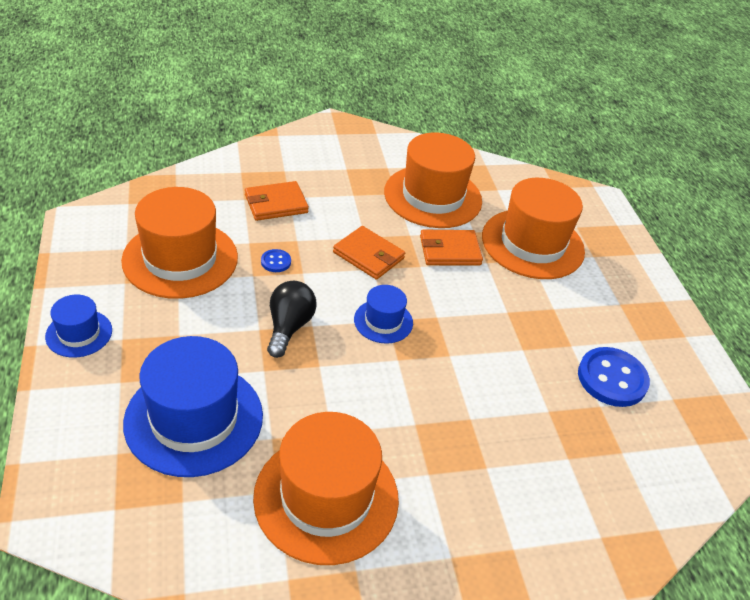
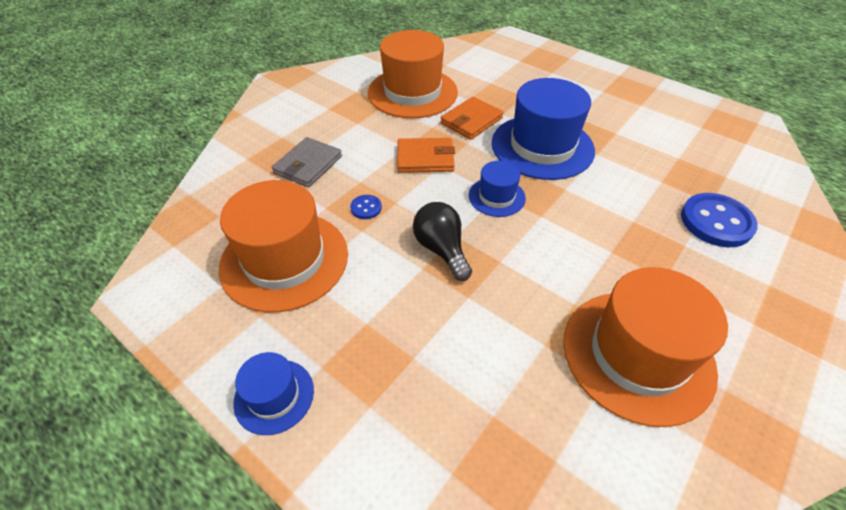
camera: 35 degrees left, 5 degrees up
(194, 419) = (471, 382): blue hat -> blue hat (542, 146)
(276, 204) = (308, 165): orange wallet -> grey wallet
(532, 244) = (511, 85): orange hat -> none
(612, 379) = (661, 137): blue button -> blue button (716, 222)

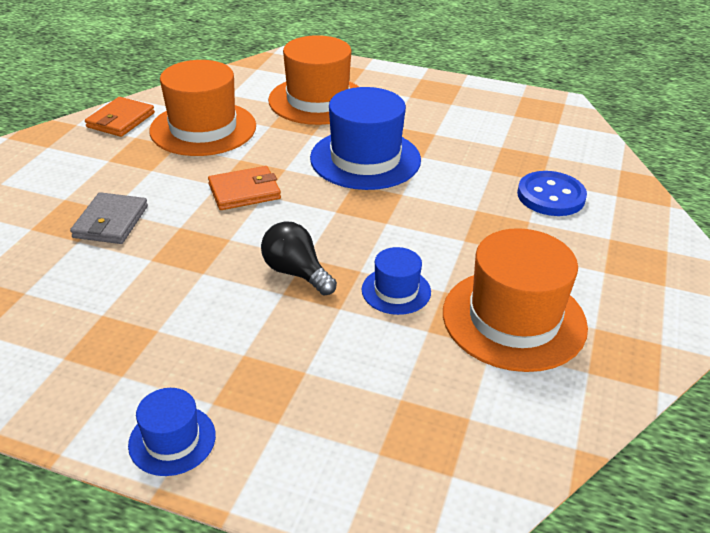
camera: 20 degrees left, 10 degrees down
(284, 260) = (126, 318): orange hat -> orange hat (318, 100)
(366, 208) = (198, 251): blue button -> none
(471, 121) = (281, 146): orange wallet -> orange wallet (121, 120)
(496, 197) = (335, 214): blue hat -> blue hat (396, 291)

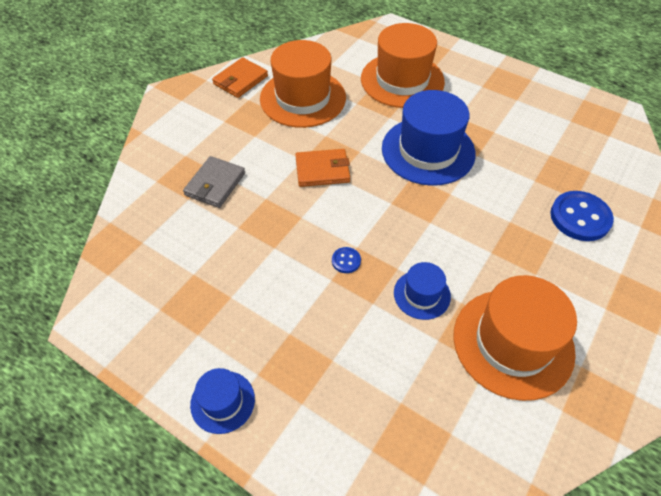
camera: 15 degrees right, 15 degrees up
(296, 272) = (346, 261): black light bulb -> blue button

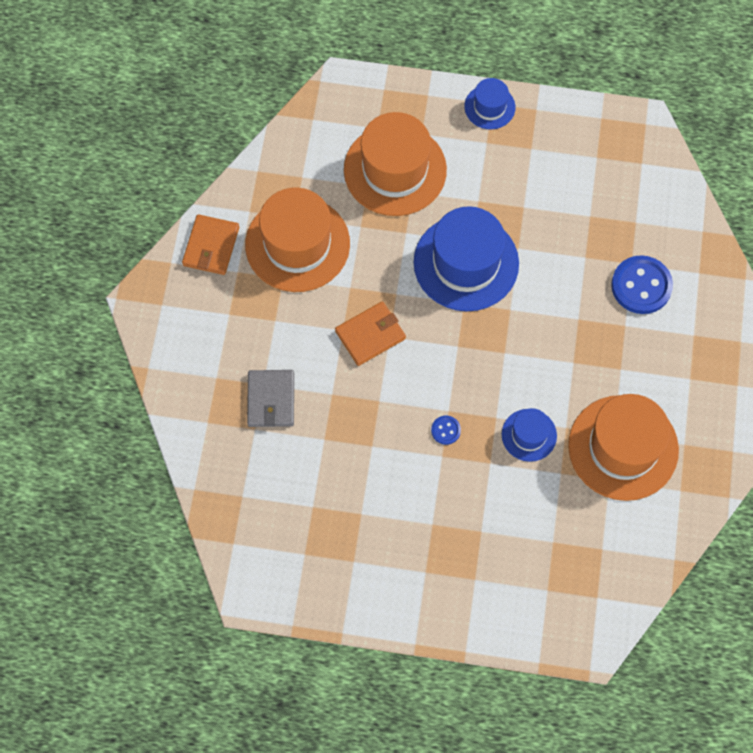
camera: 25 degrees left, 15 degrees up
(222, 401) = (410, 607): blue hat -> blue hat (489, 107)

